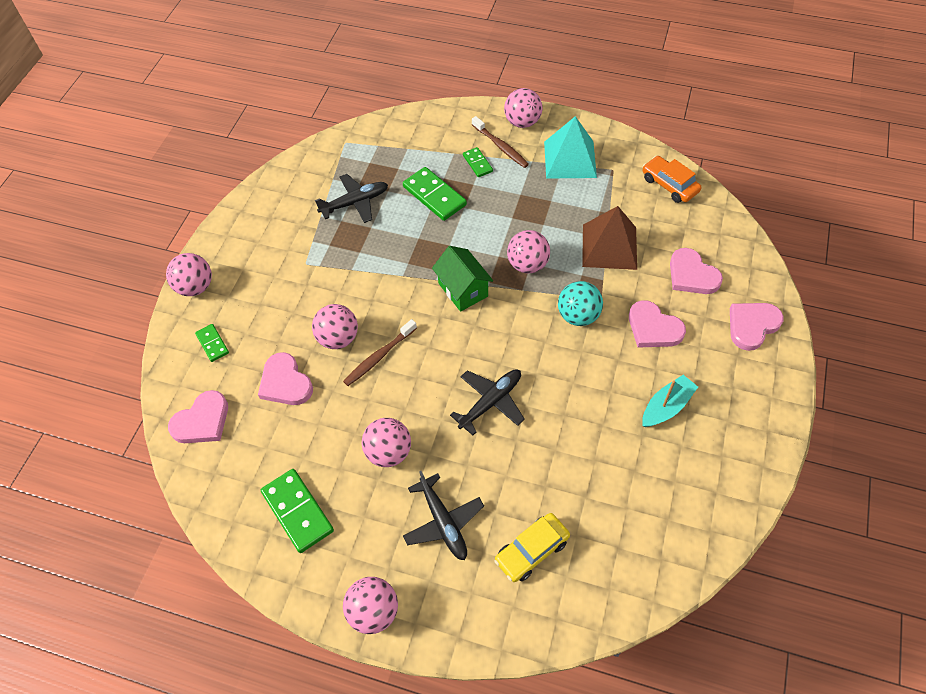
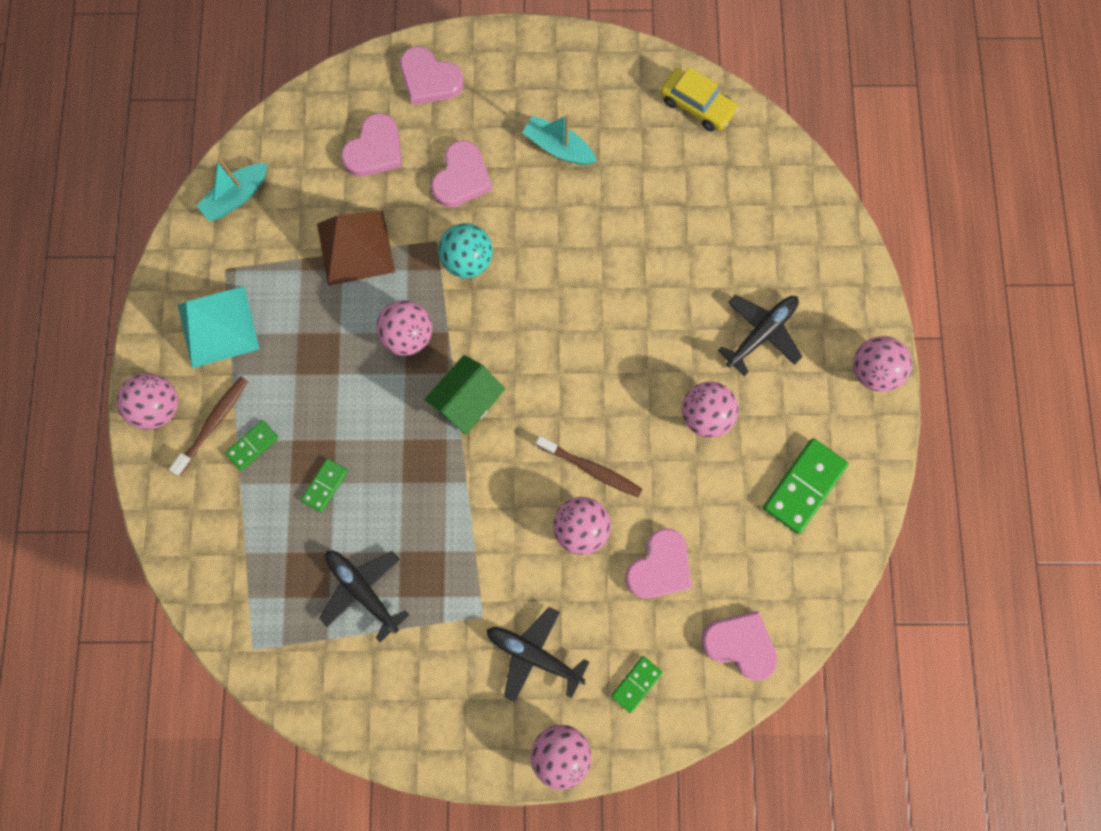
camera: 110 degrees left, 20 degrees up
(434, 196) = (325, 485): green domino -> green domino, size x0.56
(490, 402) = (610, 326): black plane -> black plane (534, 654)
(532, 551) = (759, 241): yellow car -> yellow car (697, 105)
(669, 185) = (237, 197): orange car -> turquoise boat

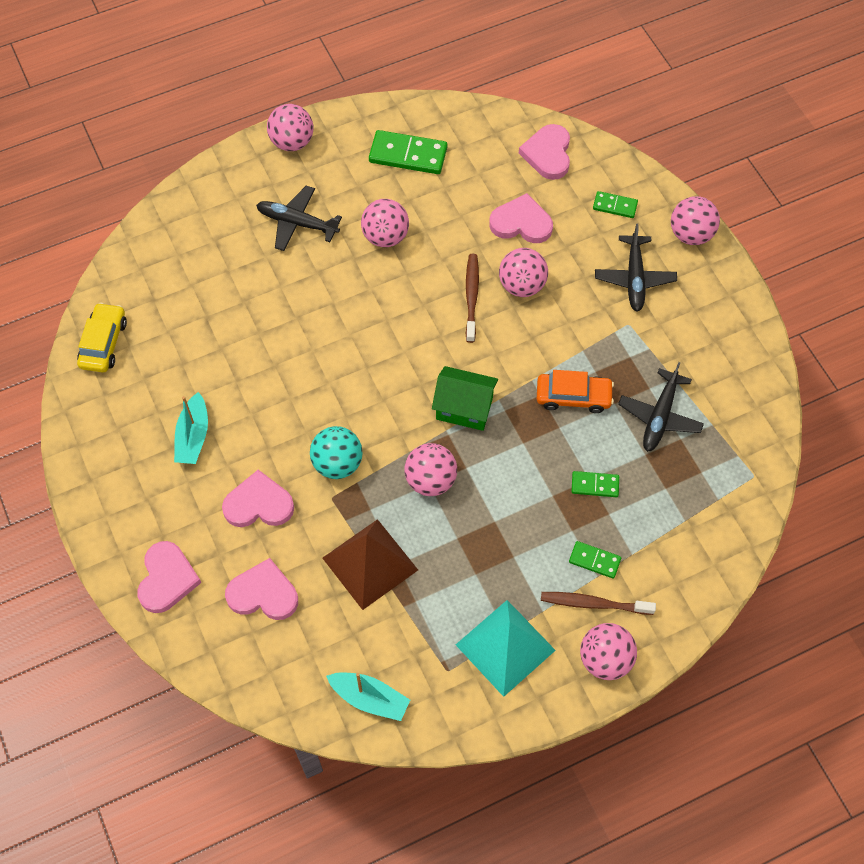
camera: 115 degrees left, 15 degrees down
(428, 514) = (573, 396): none -> orange car

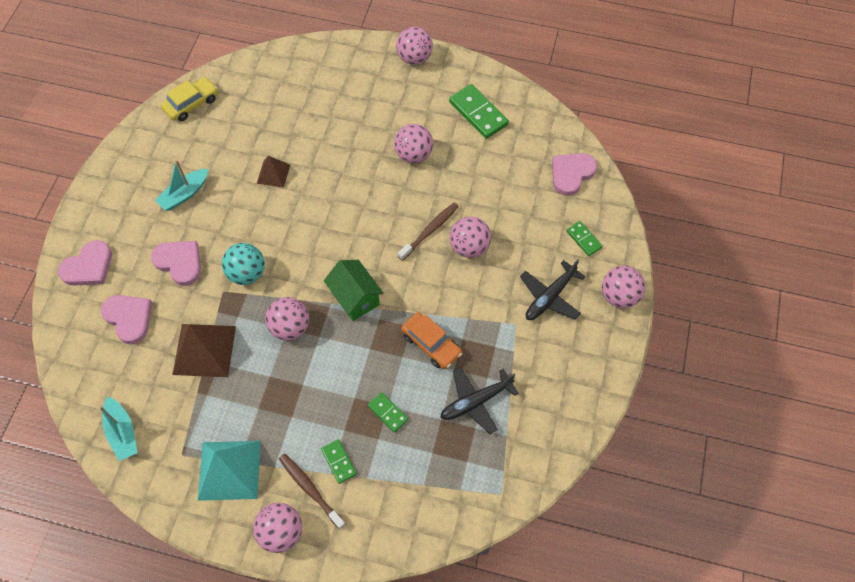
camera: 40 degrees right, 0 degrees up
(265, 351) = (273, 174): none -> brown pyramid
(297, 223) = (369, 109): black plane -> none
(521, 223) = (509, 206): pink heart -> none

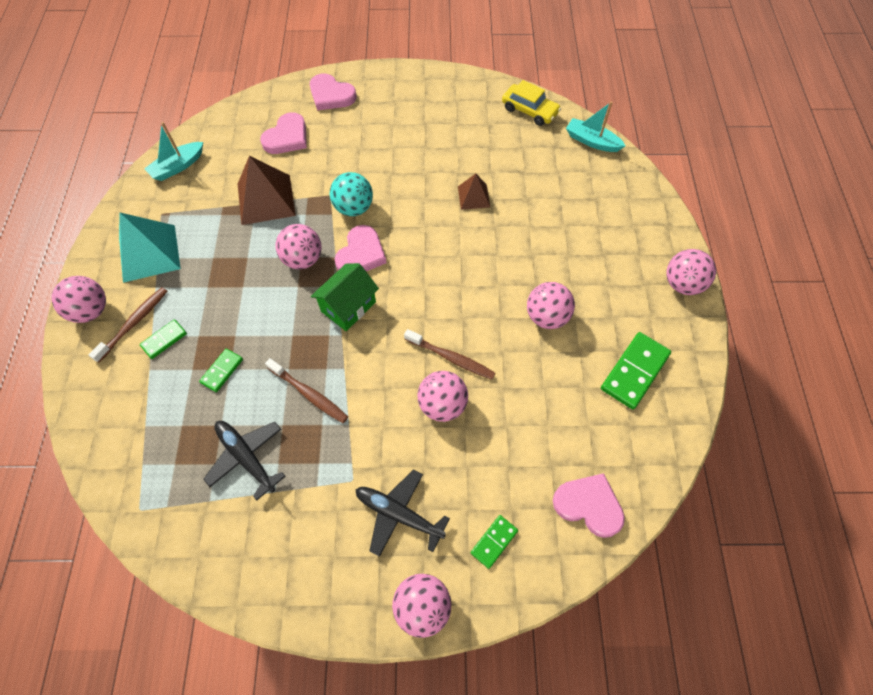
camera: 75 degrees right, 0 degrees up
(179, 263) = (352, 154): pink heart -> pink heart (361, 254)
(184, 194) = (426, 136): turquoise boat -> turquoise boat (591, 141)
(431, 344) = (309, 394): orange car -> brown toothbrush

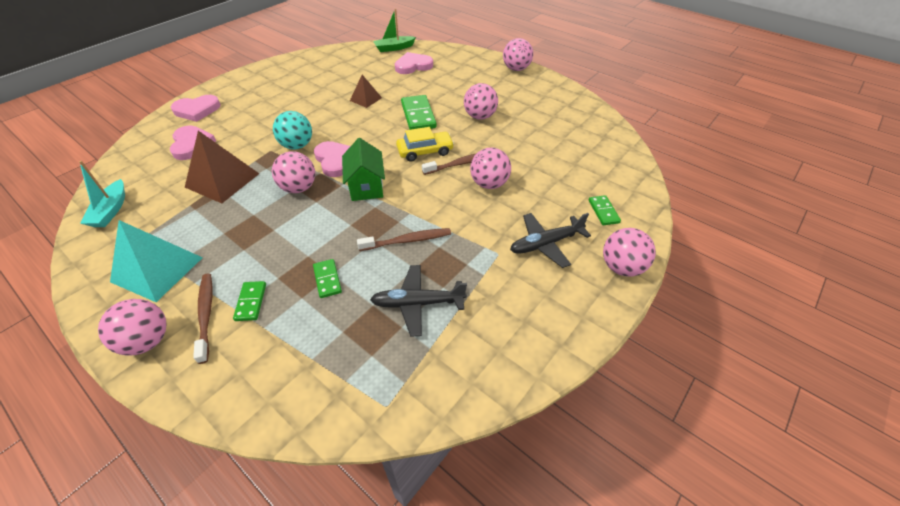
camera: 50 degrees left, 15 degrees down
(529, 110) = (342, 54): yellow car -> yellow car (425, 151)
(589, 505) = (613, 164): pink heart -> pink heart (413, 66)
(591, 141) = (394, 48): turquoise boat -> green boat
(634, 372) = (549, 108): green domino -> green domino (418, 115)

